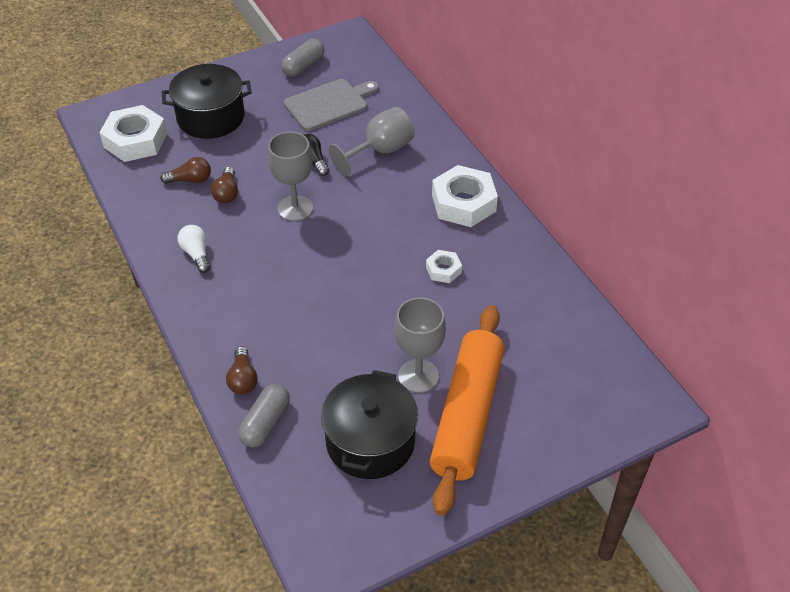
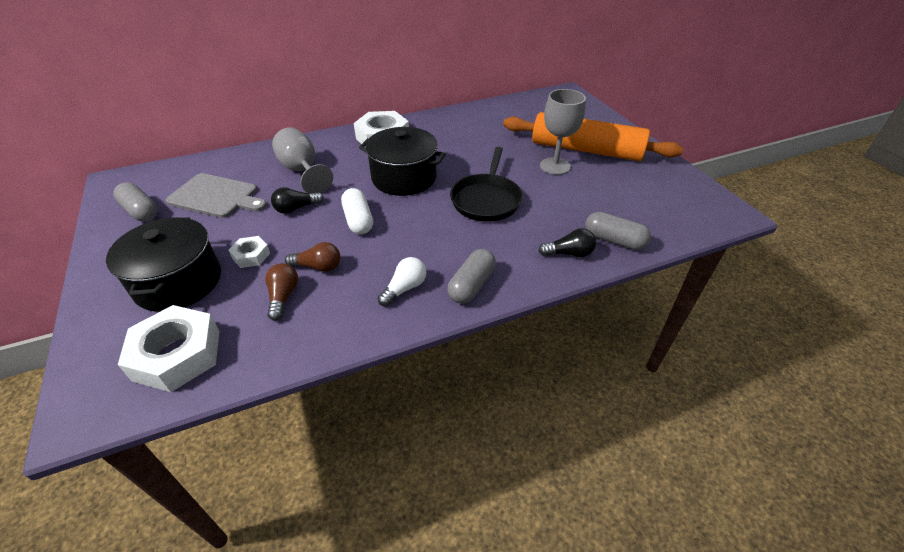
camera: 85 degrees left, 5 degrees down
(196, 254) = (405, 288): white light bulb -> white light bulb turned 150 degrees clockwise
(198, 300) = (472, 285): none -> grey capsule
(243, 379) = (569, 253): brown light bulb -> black light bulb
(295, 208) = (358, 220): grey goblet -> white capsule
(329, 104) = (216, 196): grey cutting board -> grey cutting board turned 135 degrees clockwise
(337, 307) = (486, 199): none -> black pan
(370, 441) = (618, 189): black pot -> black pot (404, 178)
(443, 270) = (451, 150): white nut -> white nut (251, 255)

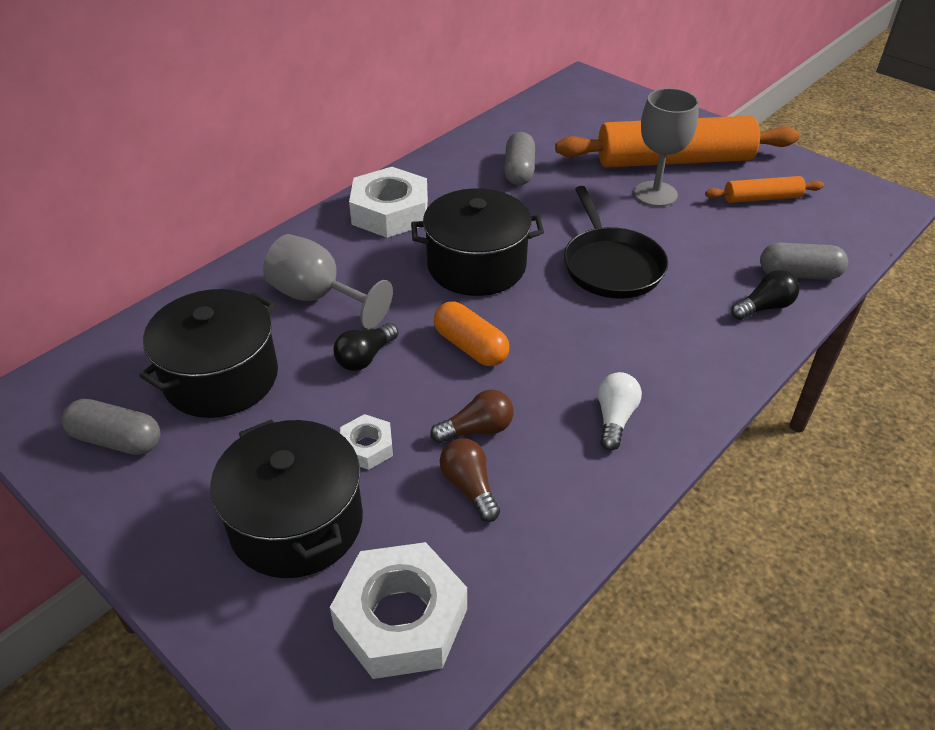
camera: 25 degrees left, 0 degrees up
(216, 196) = (221, 377): grey cutting board -> black pot
(358, 220) = (471, 346): white capsule -> orange capsule
(472, 285) = (690, 386): grey capsule -> grey capsule (519, 171)
(629, 186) = (762, 198): none -> orange rolling pin

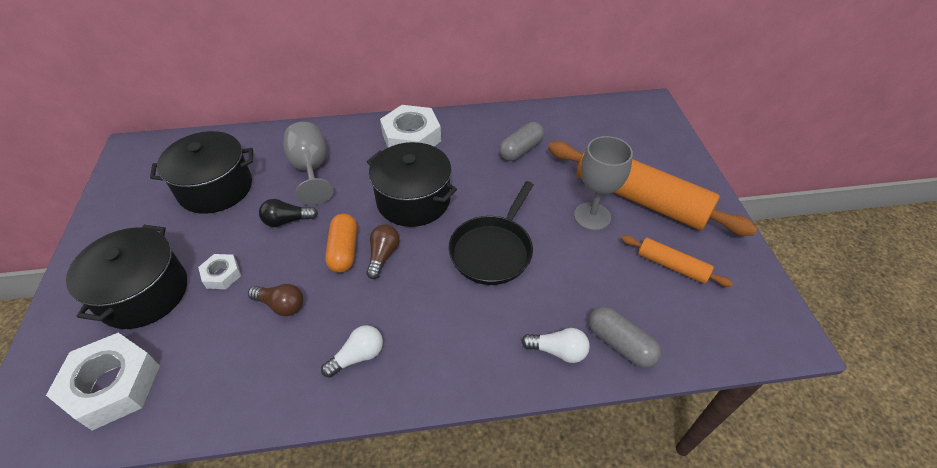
camera: 40 degrees right, 5 degrees up
(116, 440) = (140, 193): grey capsule -> none
(469, 487) = (234, 337): brown light bulb -> brown light bulb (383, 255)
(764, 307) = (558, 351): black light bulb -> white light bulb

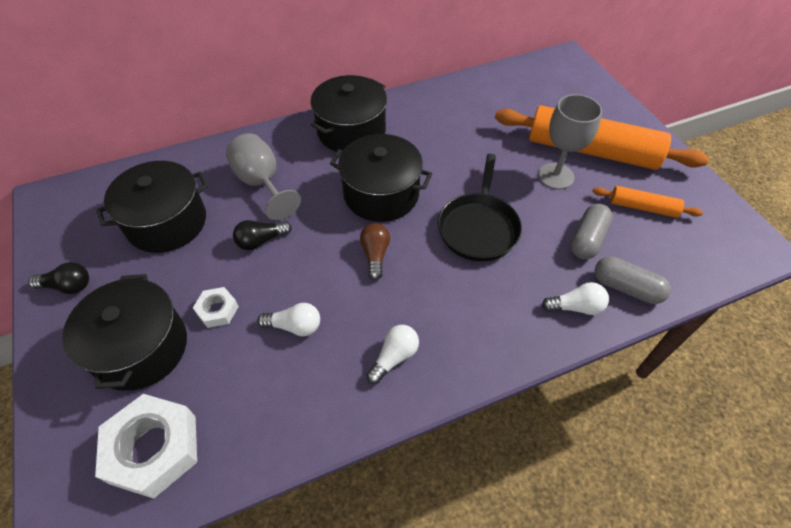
camera: 15 degrees left, 5 degrees up
(112, 226) = (68, 286): none -> black light bulb
(281, 305) = (294, 326): brown light bulb -> white light bulb
(344, 250) = (334, 258): orange capsule -> none
(411, 137) = (351, 131): white nut -> black pot
(521, 150) = (464, 124): grey capsule -> grey capsule (587, 239)

